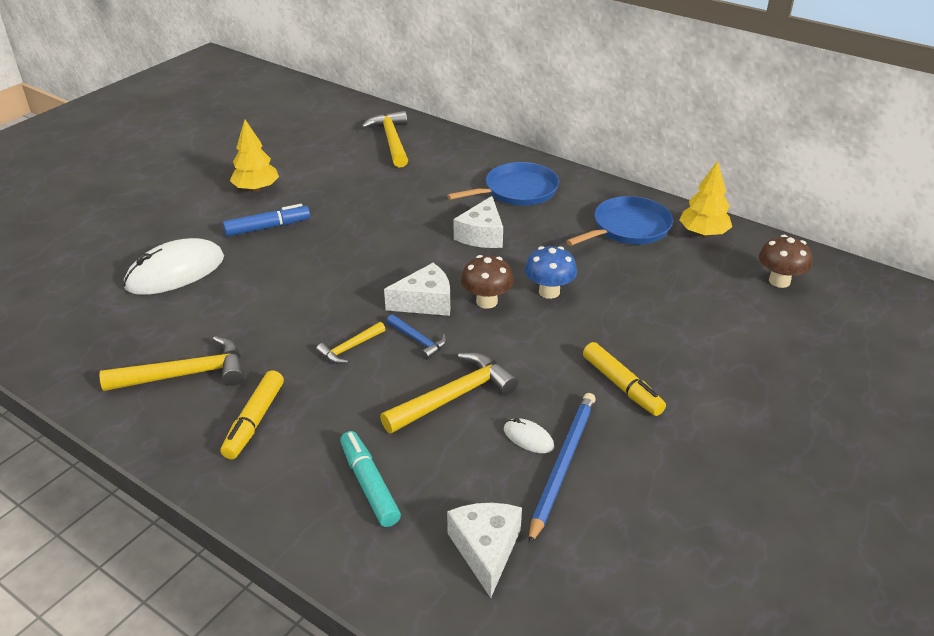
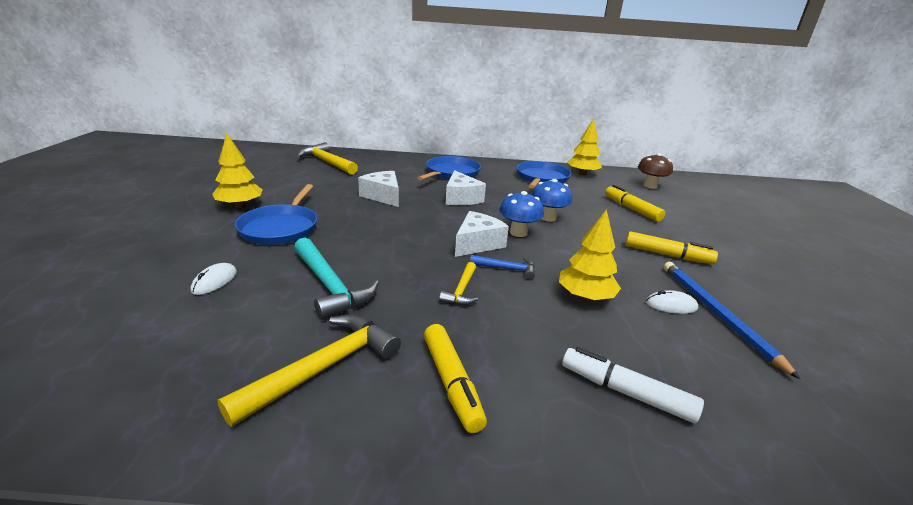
camera: 35 degrees left, 10 degrees down
(175, 272) = (214, 281): white mouse -> white mouse, size x0.45
(251, 305) = (330, 286): none -> turquoise hammer
(267, 227) = (281, 228): blue marker -> blue pan
(369, 485) = (626, 392): turquoise marker -> white marker
(454, 397) = (585, 297): yellow hammer -> yellow tree
(486, 301) = (518, 232): brown mushroom -> blue mushroom
(486, 550) = (778, 401): white cheese -> white cheese (383, 196)
(682, 311) = (631, 209): none -> yellow marker

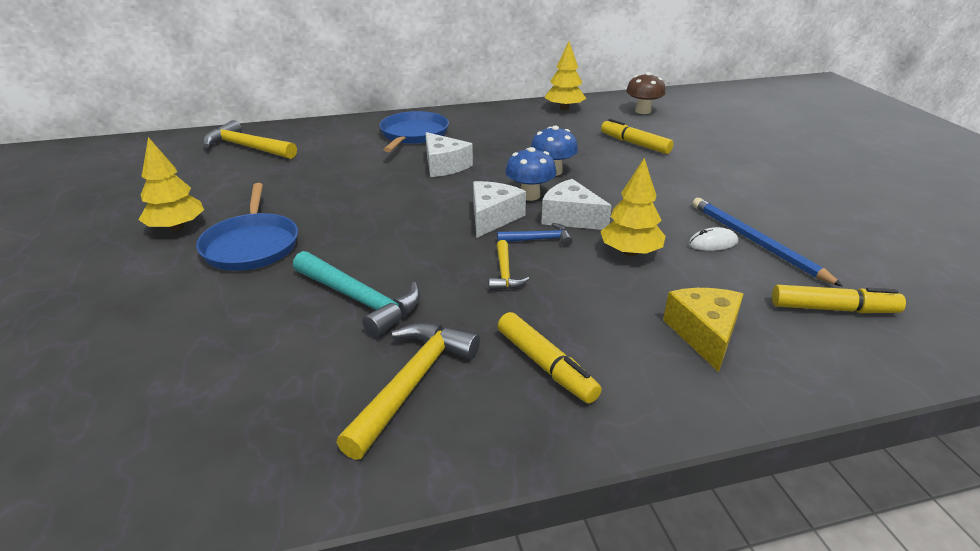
camera: 15 degrees left, 5 degrees up
(214, 281) = (221, 325): white mouse -> none
(383, 196) = (350, 180): white cheese -> white cheese (570, 217)
(541, 178) = (522, 123): blue pan -> none
(626, 392) = (704, 334): white marker -> yellow cheese
(667, 255) = (690, 190): yellow marker -> yellow marker (833, 309)

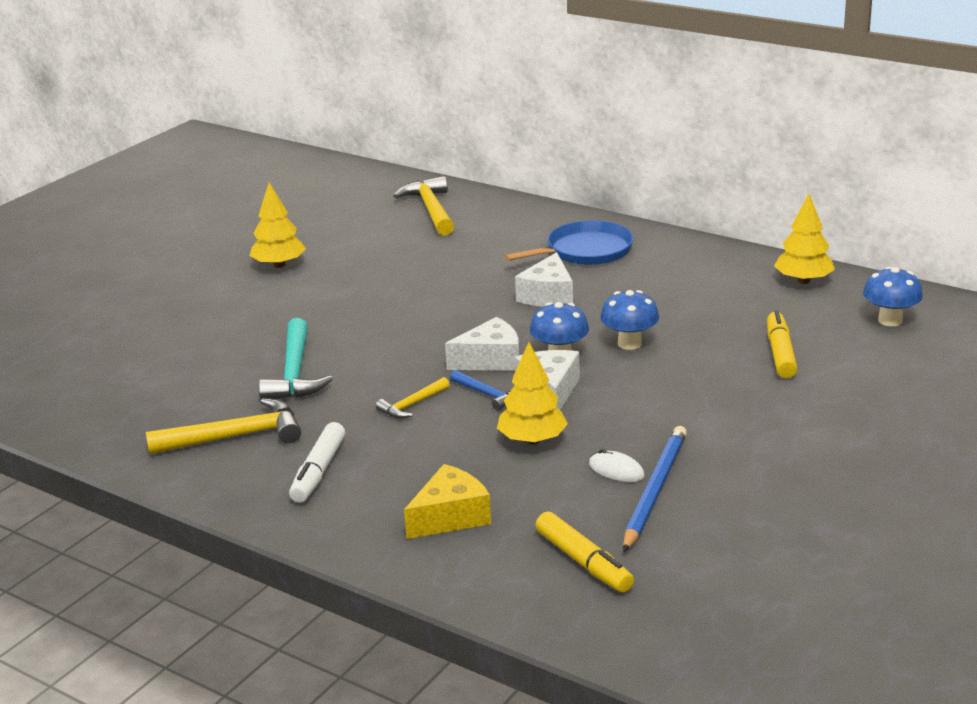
camera: 50 degrees right, 5 degrees down
(251, 245) = (299, 301): blue pan -> none
(545, 365) = (318, 471): yellow marker -> white marker
(643, 111) = (890, 320): brown mushroom -> blue mushroom

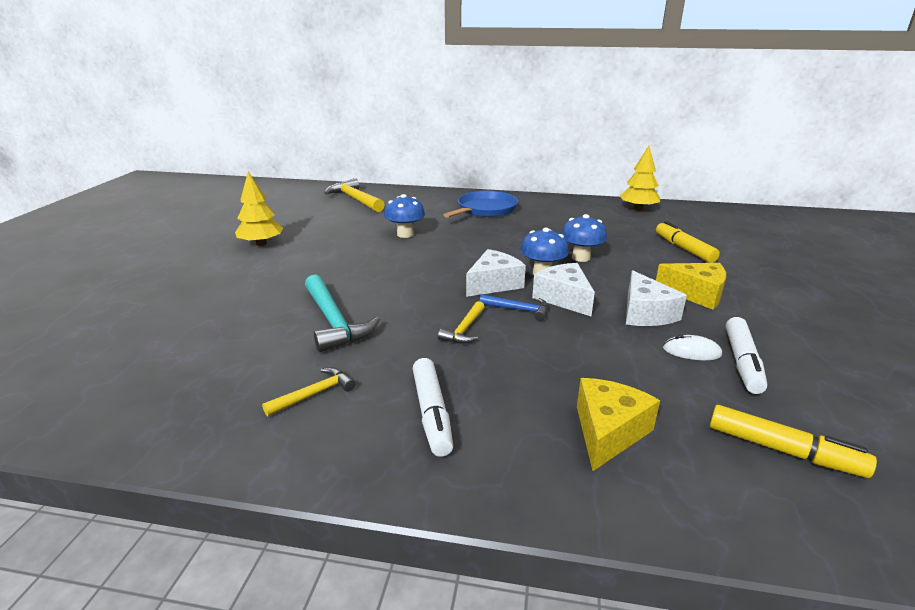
camera: 25 degrees left, 0 degrees up
(235, 437) = (314, 394): yellow hammer -> yellow hammer, size x0.55
(532, 440) = (596, 340): yellow tree -> none
(548, 295) = (489, 237): white cheese -> white cheese (645, 313)
(655, 490) = (742, 362): blue pencil -> white marker
(709, 413) = (696, 294): none -> yellow cheese
(890, 320) = (717, 222): blue mushroom -> blue mushroom (405, 234)

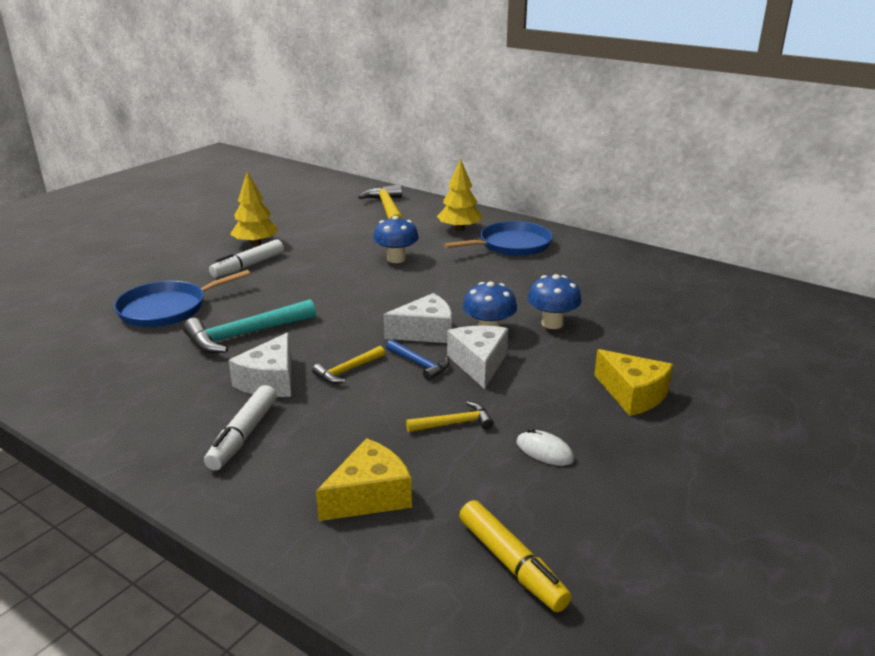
camera: 25 degrees right, 0 degrees up
(225, 316) = (167, 309): none -> blue pan
(314, 394) = (172, 393): yellow hammer -> yellow hammer (454, 423)
(334, 321) = (245, 335): turquoise hammer -> turquoise hammer turned 60 degrees clockwise
(638, 209) = (700, 277): yellow tree -> yellow tree (459, 229)
(645, 313) = (546, 400): white cheese -> white cheese (270, 381)
(684, 249) = (691, 339): yellow marker -> none
(742, 362) = (585, 476): white marker -> white marker (248, 266)

